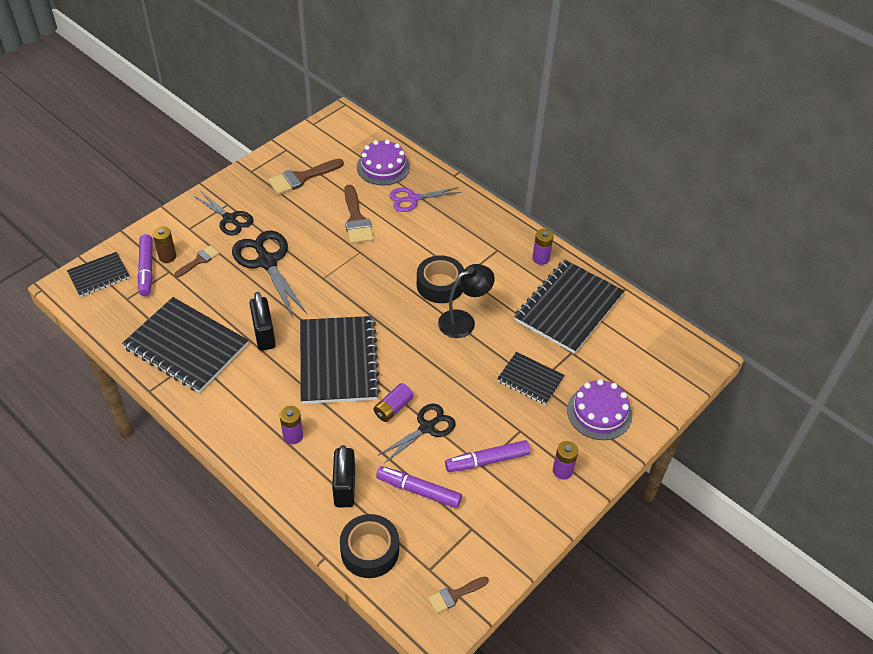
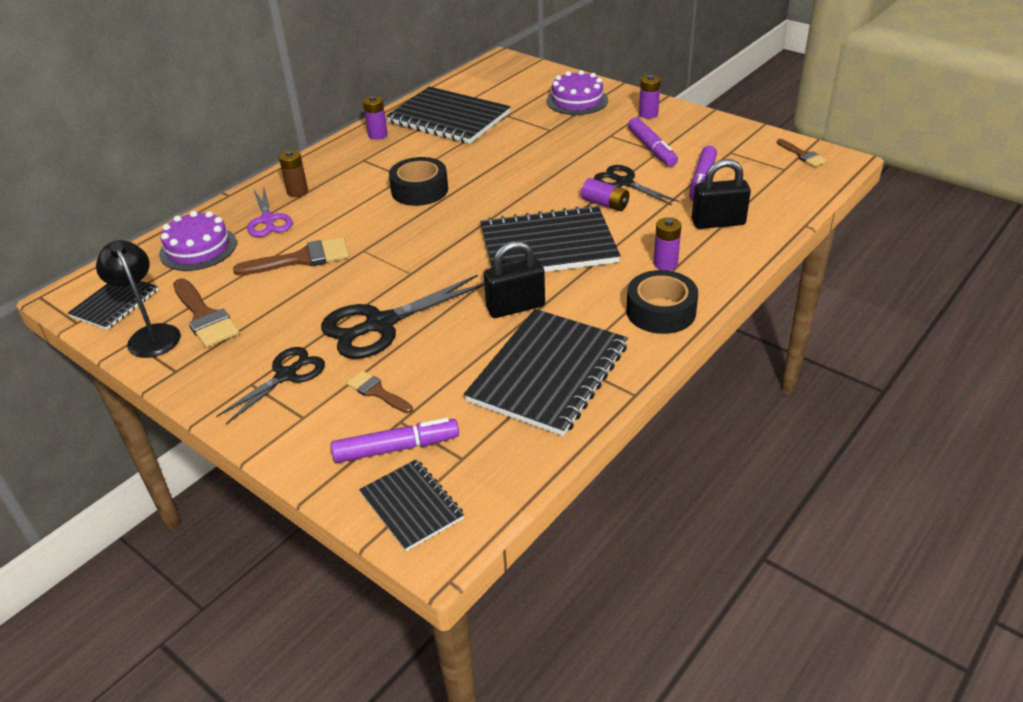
camera: 90 degrees left, 10 degrees down
(167, 256) = (367, 429): brown battery -> brown battery (297, 192)
(369, 550) = (783, 201): black tape -> black tape (661, 311)
(463, 321) = (474, 172): black lamp -> black lamp (151, 335)
(530, 379) = (546, 133): black notebook -> black notebook (115, 303)

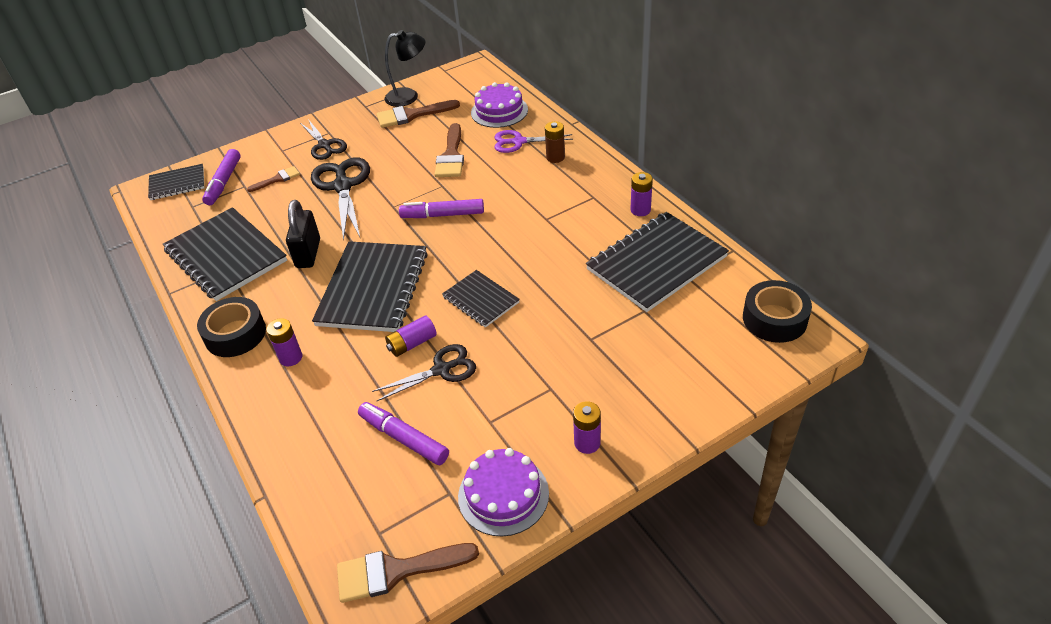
camera: 110 degrees right, 5 degrees up
(115, 303) = (454, 82): black notebook -> black notebook (480, 300)
(419, 190) = (515, 225): black tape -> black tape (774, 319)
(577, 100) = (657, 382): purple cake -> purple cake (503, 495)
(652, 149) = (498, 417): purple marker -> purple marker (443, 215)
(718, 222) = (321, 421): black padlock -> none
(802, 155) = (397, 571): brown brush -> brown brush, size x1.70

